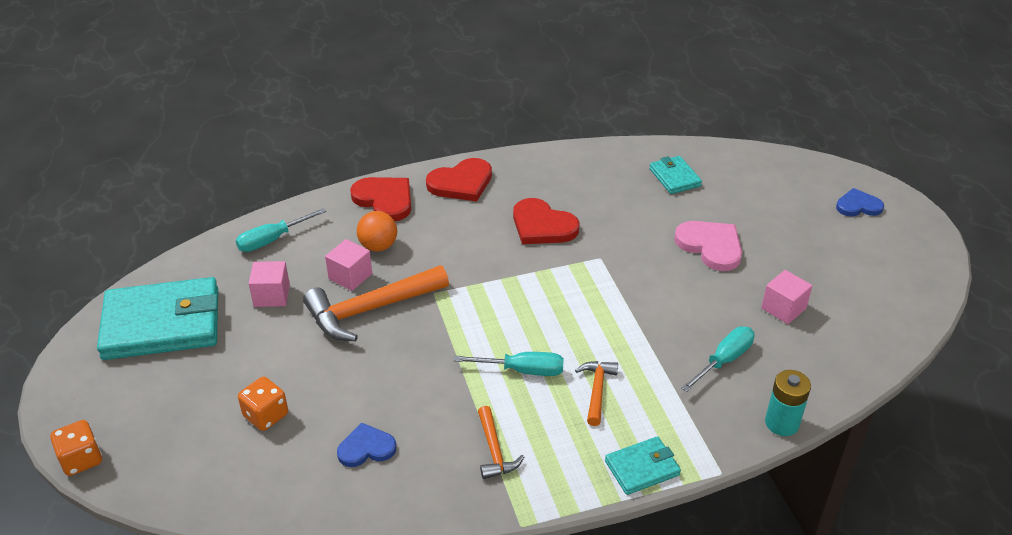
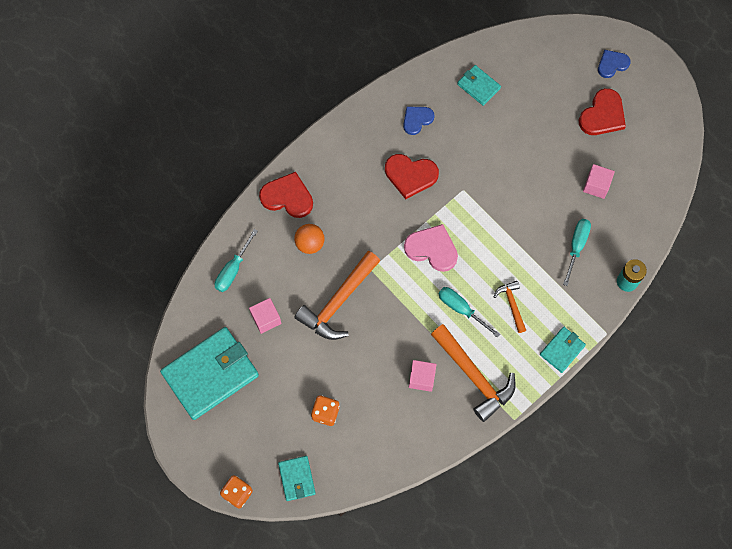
camera: 25 degrees left, 30 degrees up
(169, 474) = (297, 478): none -> turquoise wallet
(350, 276) = (307, 279): pink cube -> pink cube (421, 378)
(366, 448) = (399, 408): blue heart -> blue heart (417, 120)
(461, 183) = (332, 156): red heart -> red heart (602, 115)
(494, 450) = (474, 376): orange hammer -> orange hammer, size x1.93
(523, 370) = (461, 309): turquoise screwdriver -> turquoise screwdriver turned 120 degrees counterclockwise
(710, 246) = (530, 147): pink heart -> pink heart (432, 249)

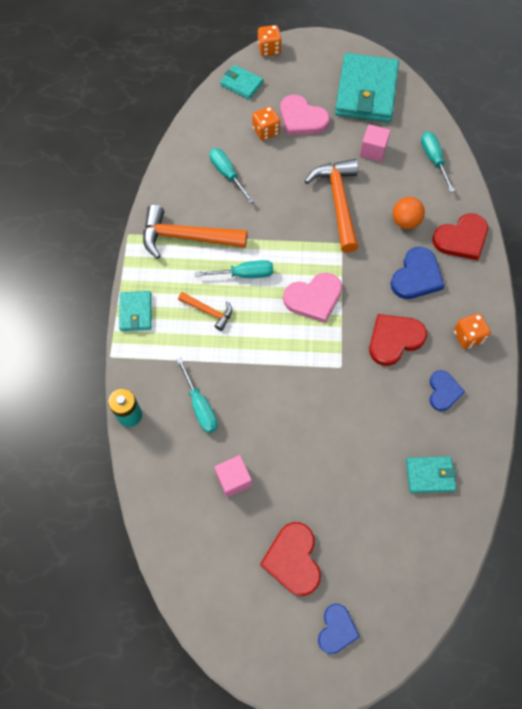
camera: 135 degrees right, 5 degrees down
(286, 398) = (302, 118): none -> pink heart
(348, 200) = (416, 276): none -> blue heart
(363, 135) = (468, 336): none -> orange dice
(393, 402) = (227, 174): none -> turquoise screwdriver
(421, 378) = (223, 204): pink cube -> none

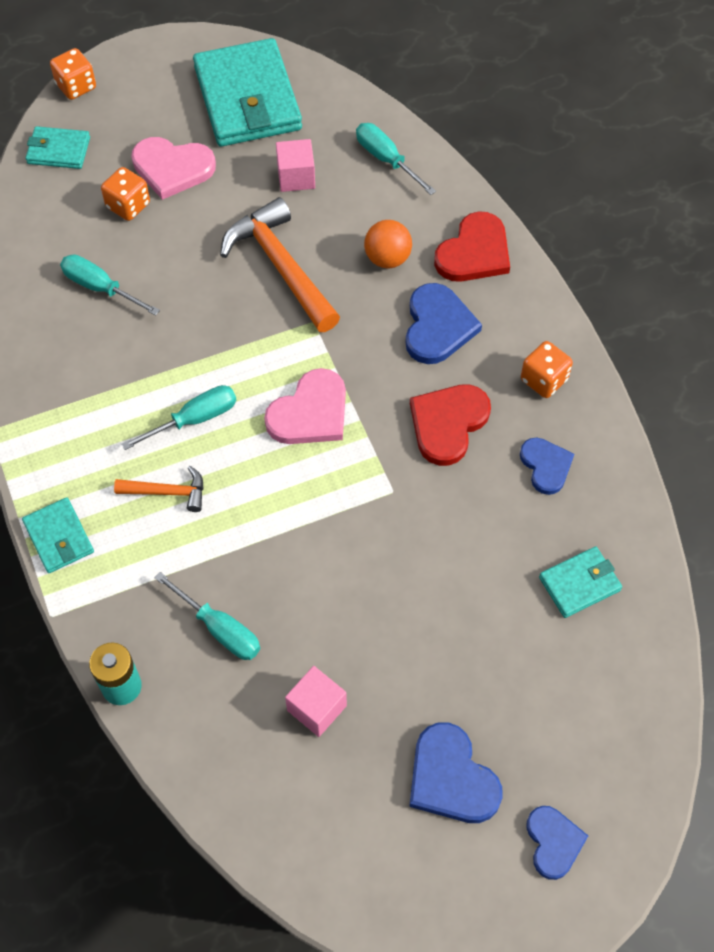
camera: 25 degrees left, 5 degrees down
(187, 237) = (83, 400): orange hammer -> none
(293, 559) = (451, 778): red heart -> blue heart

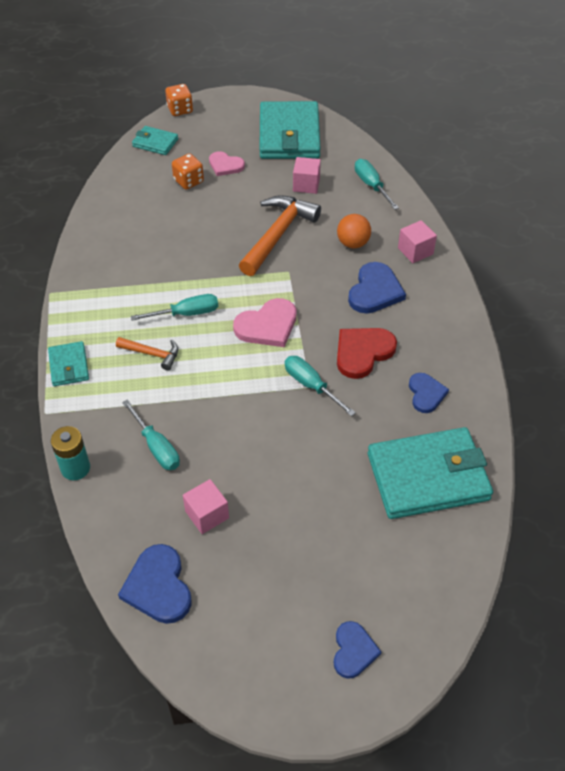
camera: 15 degrees right, 10 degrees down
(99, 287) = (152, 224): turquoise screwdriver -> turquoise screwdriver (310, 385)
(172, 168) = (225, 165): pink heart -> pink heart, size x0.65
(281, 267) = (278, 235): orange hammer -> orange hammer turned 45 degrees clockwise
(451, 778) = (290, 586): blue heart -> blue heart (158, 586)
(474, 252) = (415, 251): red heart -> pink cube
(544, 380) = (441, 339): orange dice -> none
(579, 584) = (428, 476): turquoise wallet -> turquoise wallet, size x2.06

